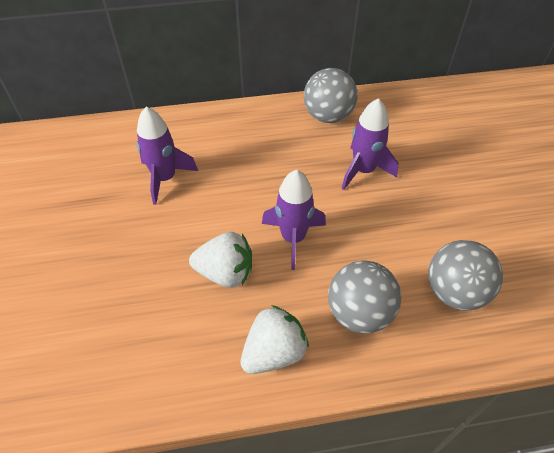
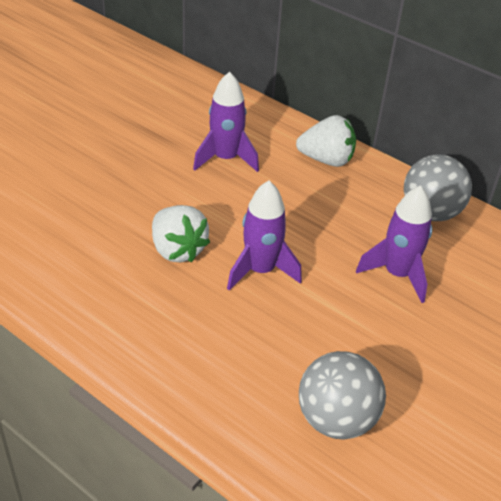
camera: 45 degrees right, 10 degrees down
(274, 352) = (136, 324): white strawberry -> white strawberry (326, 160)
(359, 313) = (233, 359): grey ball -> none

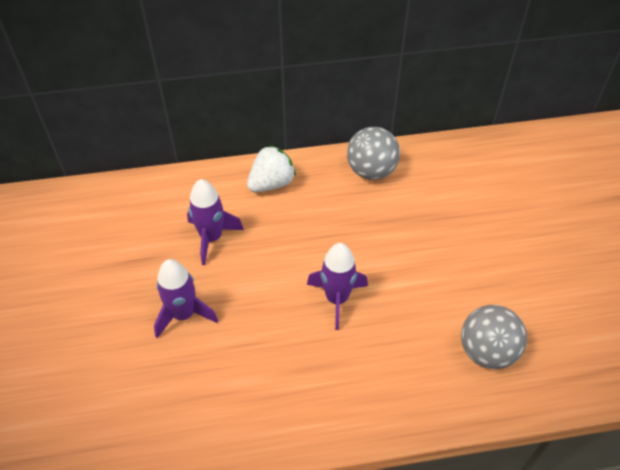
camera: 45 degrees left, 10 degrees up
(177, 250) = (273, 333): white strawberry -> none
(397, 274) = (405, 229): purple rocket -> purple rocket (183, 314)

